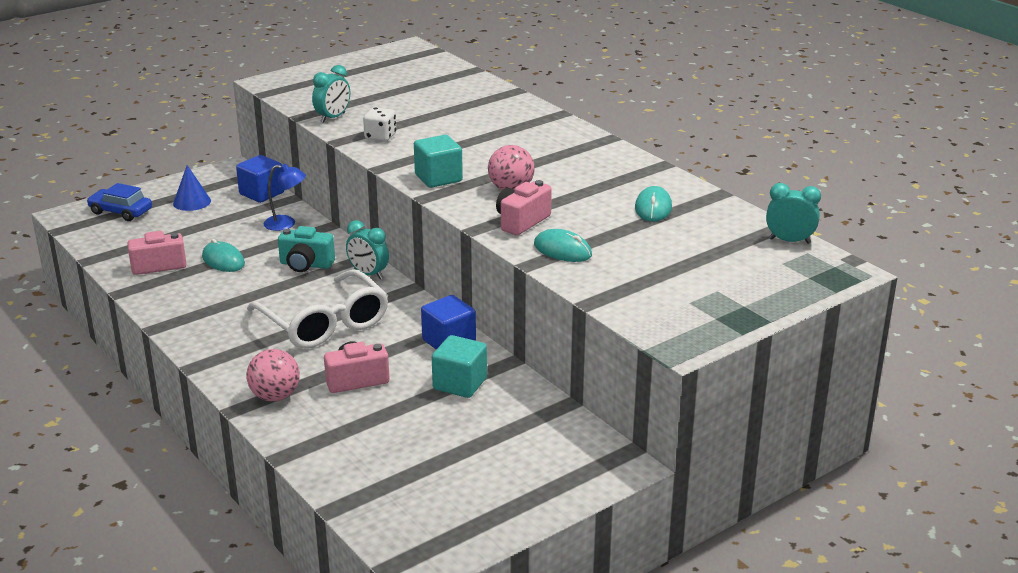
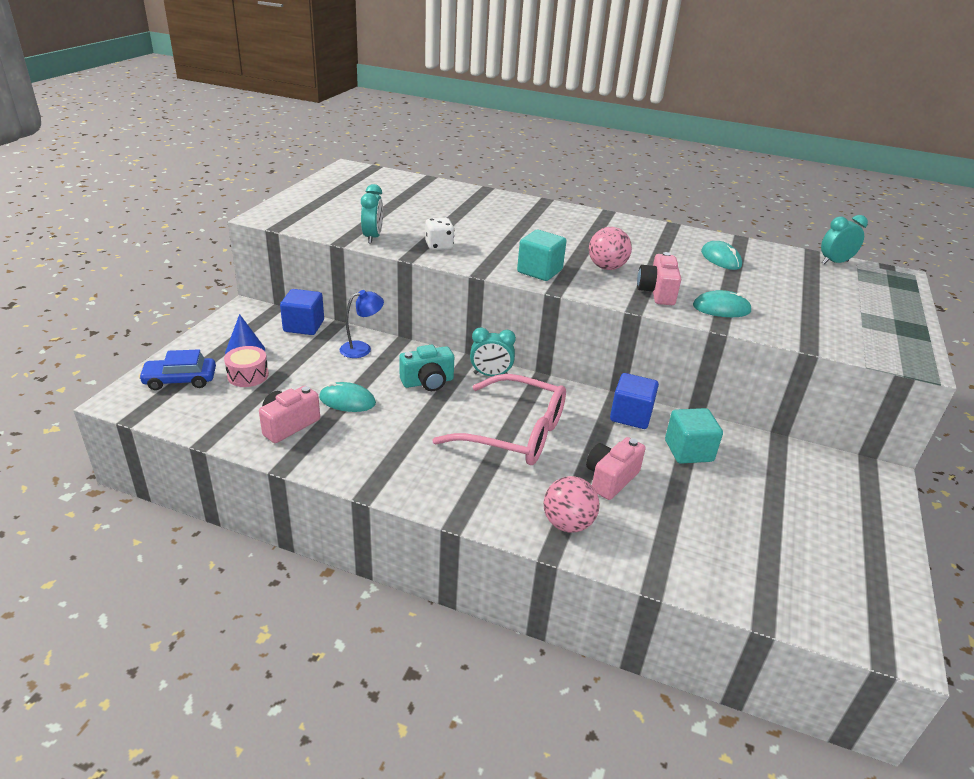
camera: 35 degrees left, 5 degrees up
(172, 221) = (248, 375): none -> pink drum
(324, 323) = (514, 433): white glasses -> pink glasses

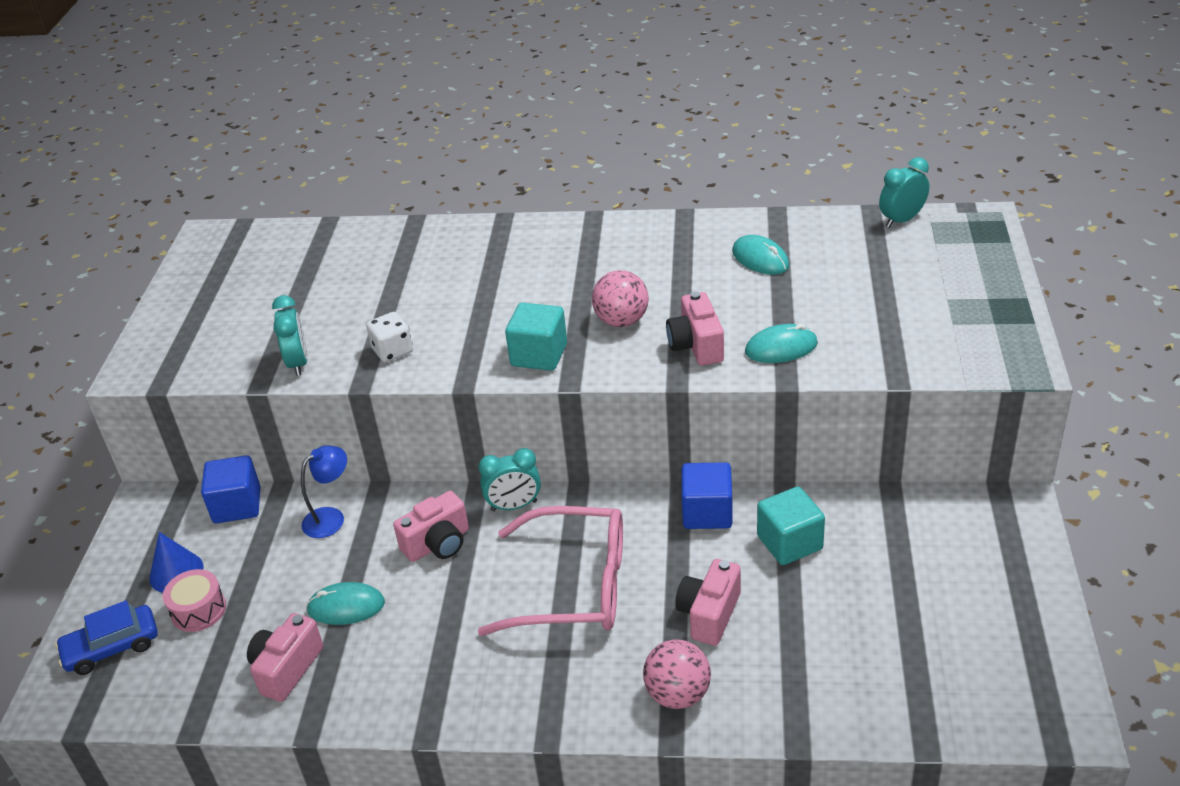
camera: 10 degrees left, 5 degrees up
(428, 382) = (438, 544): turquoise camera -> pink camera

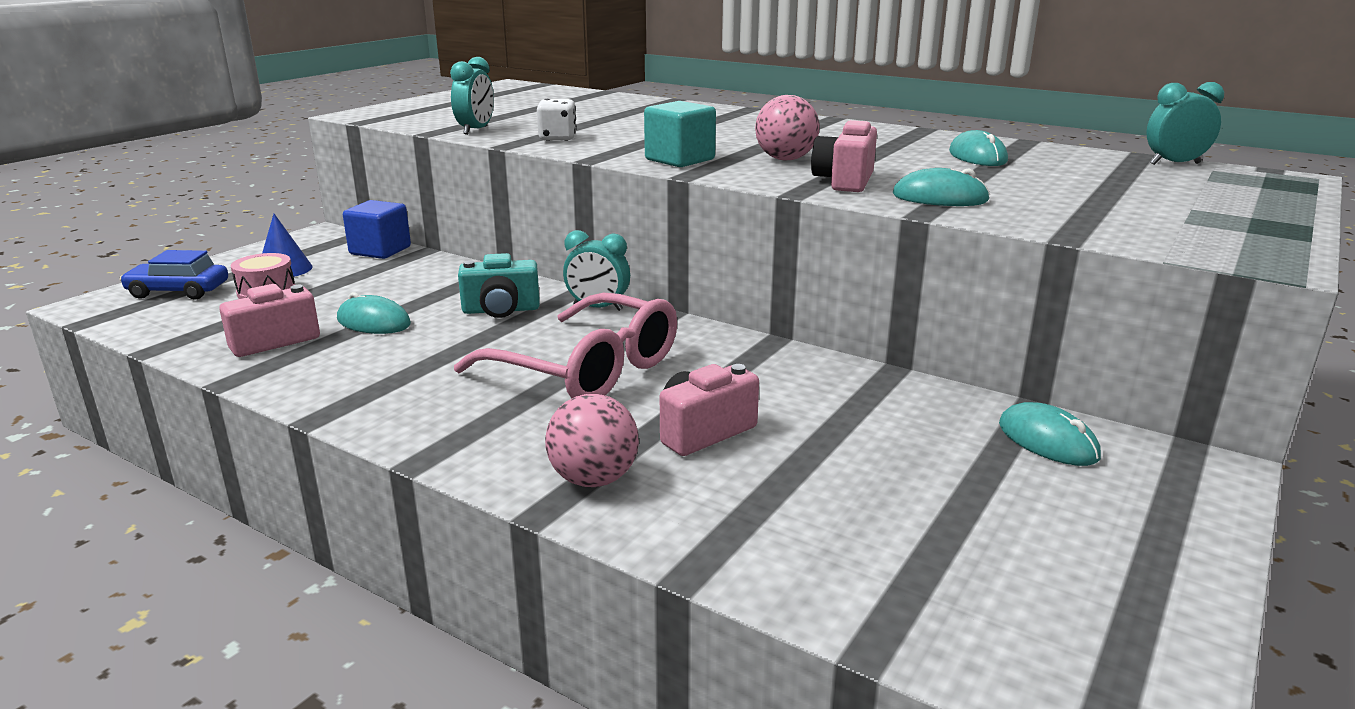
camera: 25 degrees right, 15 degrees down
(331, 518) = (438, 274): blue lamp -> none
(438, 544) = (501, 310): pink camera -> turquoise camera
(707, 512) = (785, 362): blue cube -> none
(789, 543) = (858, 409): turquoise cube -> none
(920, 522) = (1047, 441): none -> turquoise mouse

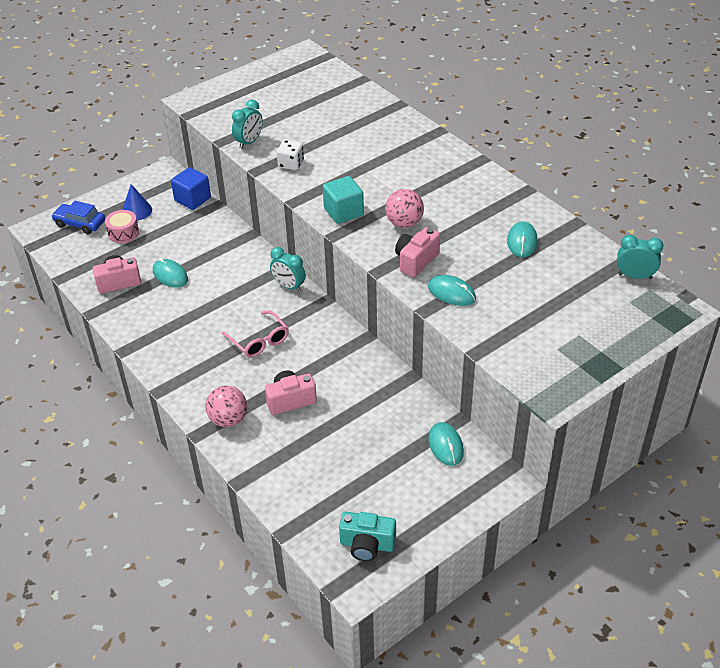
camera: 20 degrees right, 20 degrees up
(501, 310) = (237, 278): turquoise camera -> turquoise camera (367, 545)
(586, 369) = (259, 340): pink glasses -> pink glasses, size x0.59

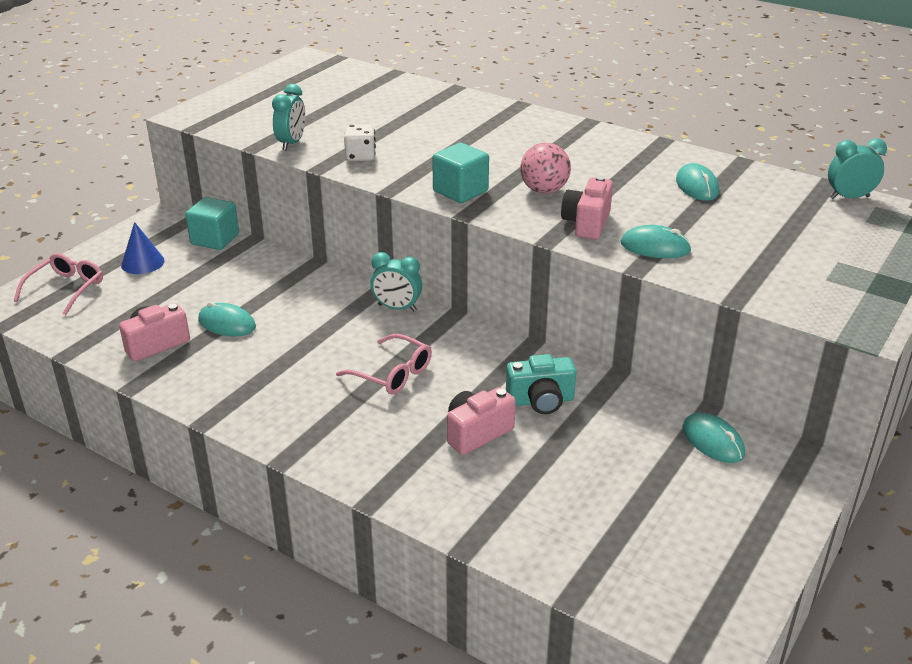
camera: 20 degrees left, 10 degrees down
(80, 224) = (66, 289): blue car -> pink glasses
(123, 233) = (135, 289): pink drum -> none
(192, 199) = (215, 239): blue cube -> turquoise cube
(228, 419) = (403, 474): pink ball -> none
(367, 545) = (695, 586): turquoise camera -> turquoise camera (541, 401)

